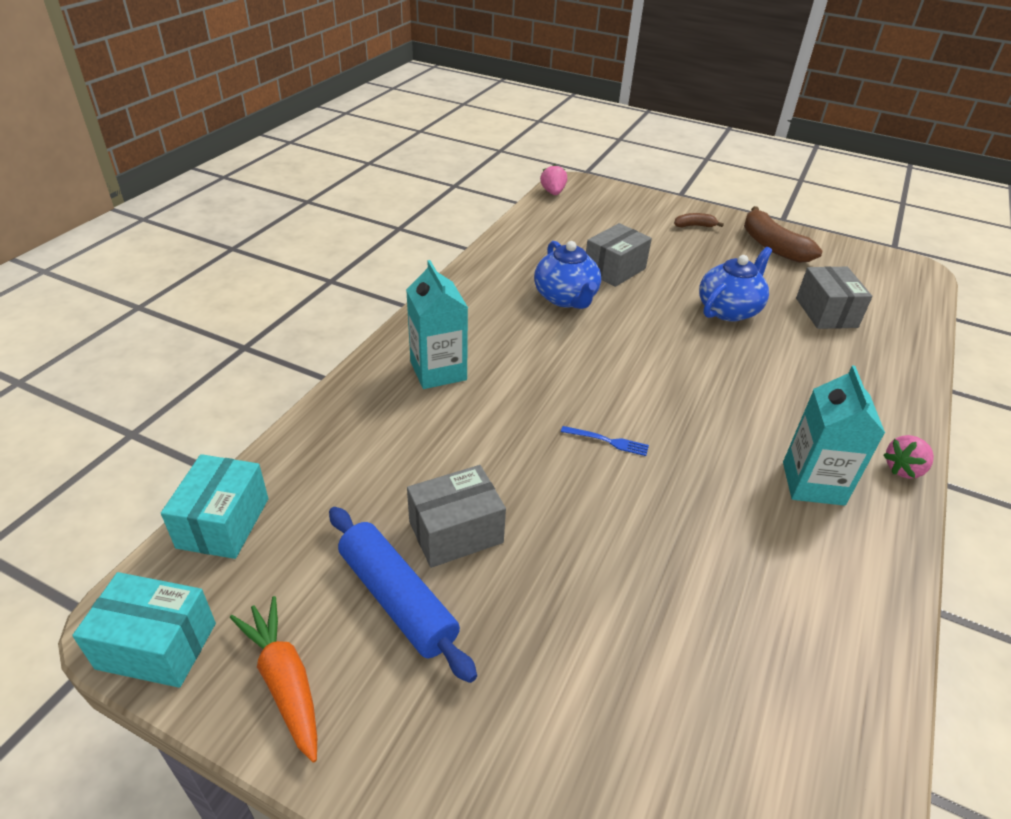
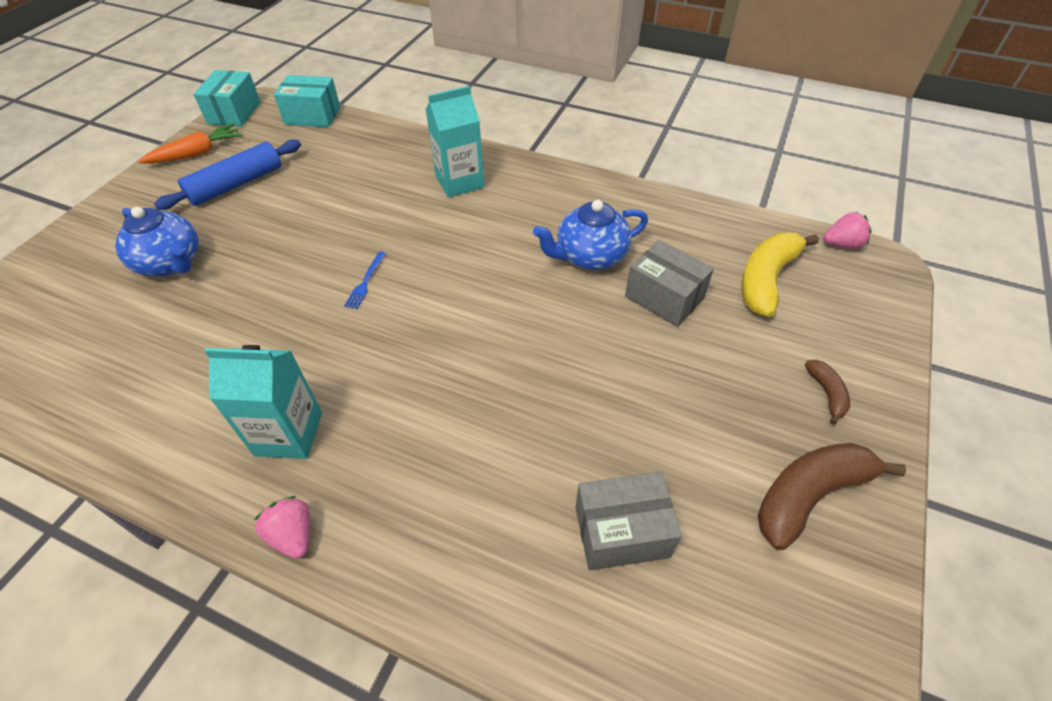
camera: 90 degrees right, 10 degrees up
(456, 532) = (283, 203): grey box -> none
(591, 226) = (766, 279): none -> yellow banana
(729, 310) = (601, 405): blue teapot -> blue teapot (171, 263)

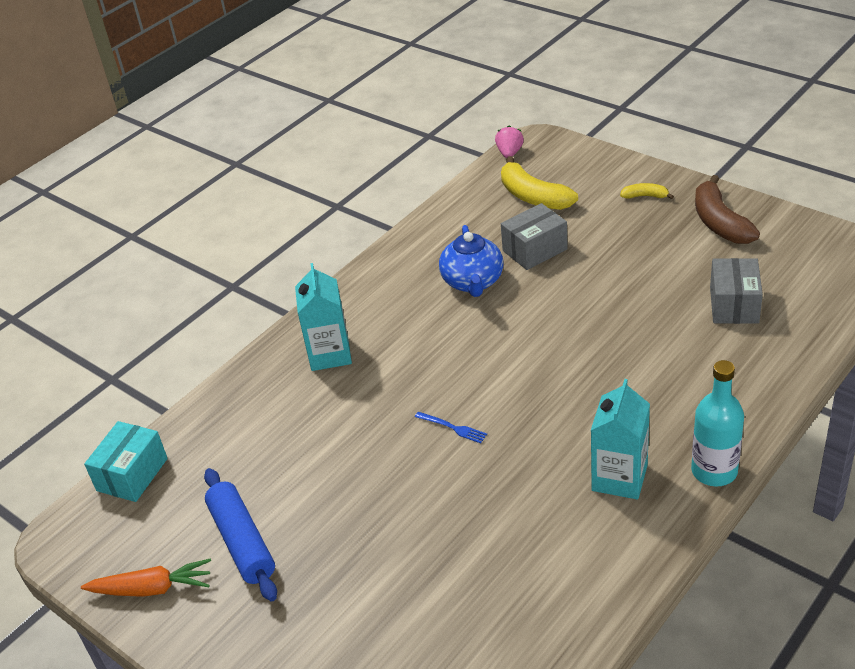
camera: 70 degrees left, 10 degrees down
(171, 263) = (364, 589): blue teapot -> none
(197, 153) = (152, 588): orange carrot -> orange carrot turned 105 degrees clockwise
(234, 113) = (74, 557): turquoise box -> none
(293, 535) = (714, 471): pink strawberry -> turquoise bottle
(827, 393) = (645, 196): brown banana -> yellow banana

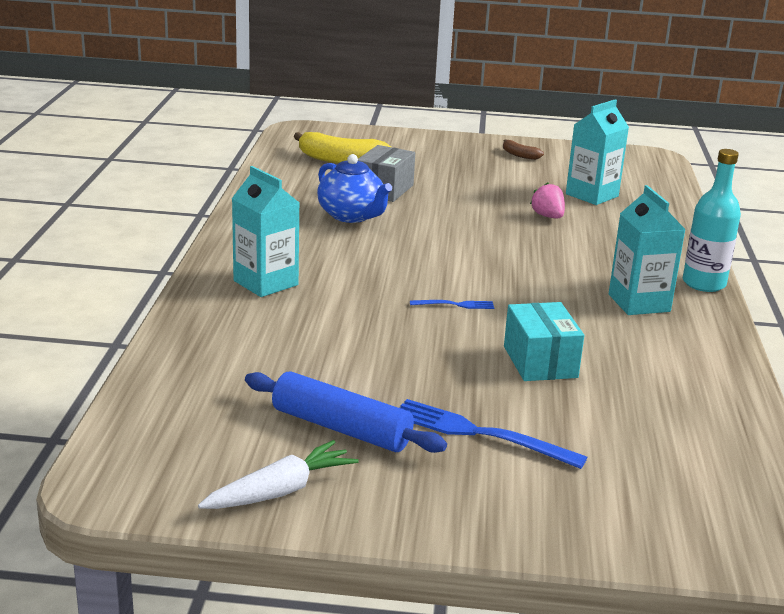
camera: 40 degrees left, 15 degrees down
(132, 474) = (139, 413): turquoise box -> turquoise box (540, 362)
(152, 588) = (280, 491): orange carrot -> white carrot
(331, 587) = (479, 433): none -> blue fork
(509, 153) = (283, 139): pink strawberry -> pink strawberry (548, 216)
(645, 196) = (439, 149): yellow banana -> none
(719, 223) = (519, 155): brown banana -> brown banana, size x0.50
(734, 305) = (592, 195): grey box -> turquoise carton

